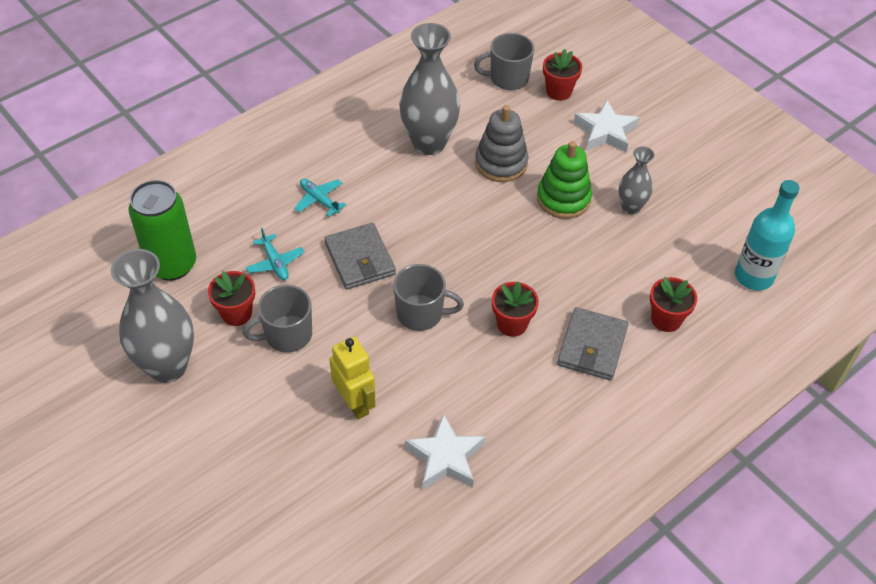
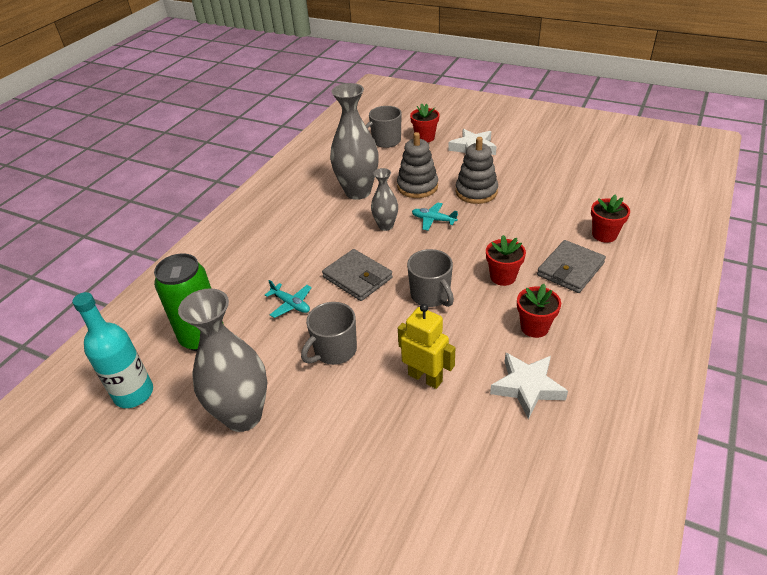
camera: 20 degrees left, 10 degrees down
(236, 313) = (281, 351): red flower pot -> red flower pot (534, 327)
(319, 200) = (299, 252): turquoise plane -> turquoise plane (433, 220)
(421, 314) = (431, 295): grey mug -> grey mug turned 75 degrees clockwise
(563, 199) = (476, 192): green stacking toy -> grey stacking toy
(592, 346) = (570, 269): grey wallet -> grey wallet turned 45 degrees clockwise
(631, 207) = (524, 182): grey vase -> grey vase (385, 226)
(753, 276) = (635, 191): turquoise bottle -> turquoise bottle (134, 393)

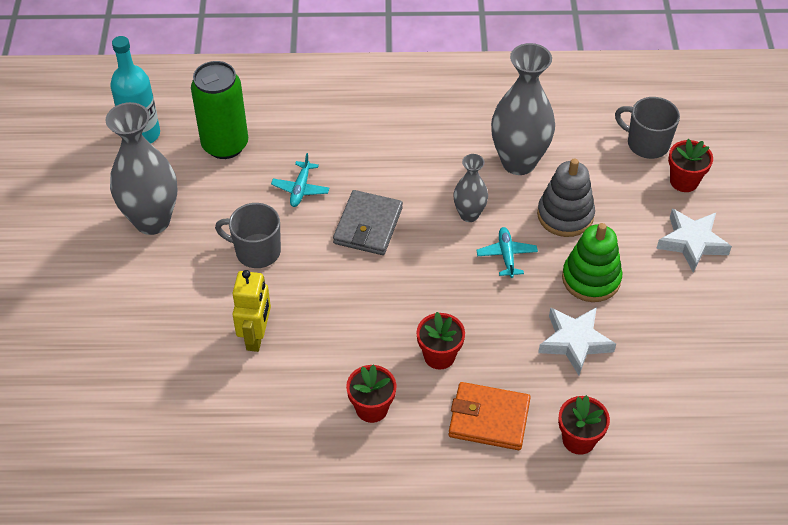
camera: 60 degrees right, 10 degrees up
(431, 295) = (373, 300): grey mug -> none
(476, 192) = (591, 279): grey stacking toy -> green stacking toy
(527, 387) = (283, 424): white star -> white star (575, 342)
(570, 269) = (489, 419): grey wallet -> orange wallet

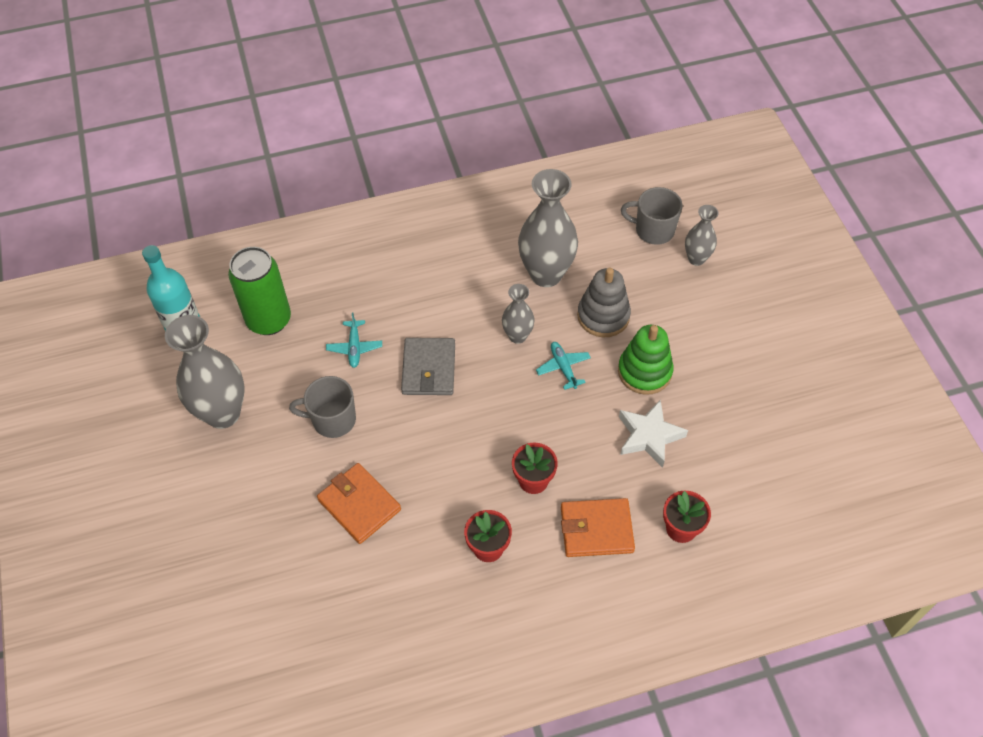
camera: 15 degrees left, 5 degrees up
(256, 336) = (359, 505): yellow robot -> orange wallet
(684, 181) = (696, 259): red flower pot -> grey vase
(692, 242) = (721, 315): white star -> none

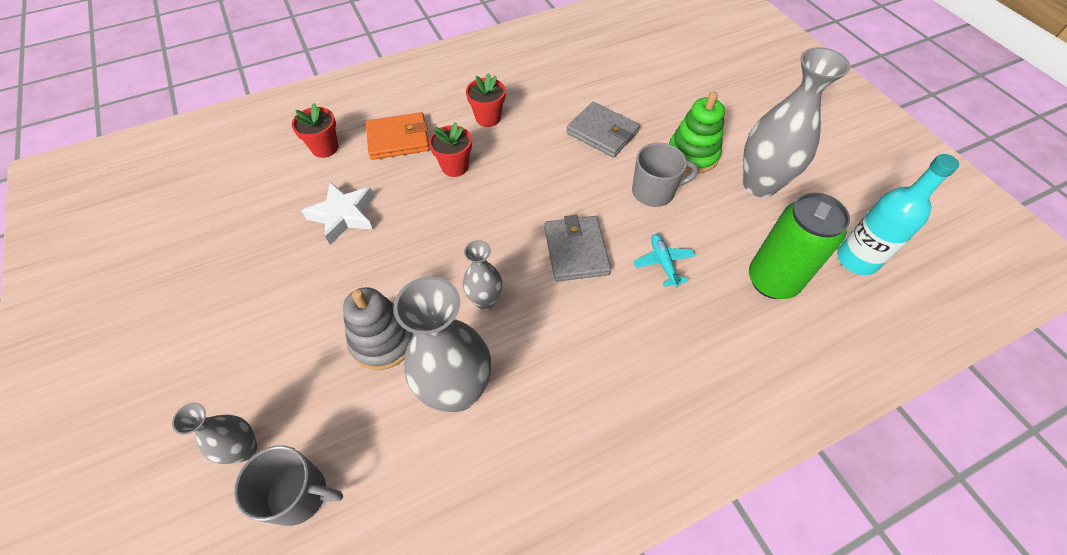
camera: 170 degrees right, 0 degrees up
(359, 505) = (602, 132): orange wallet -> grey wallet
(563, 367) = (430, 271): turquoise plane -> none
(644, 371) = (340, 278): green stacking toy -> green stacking toy (692, 155)

